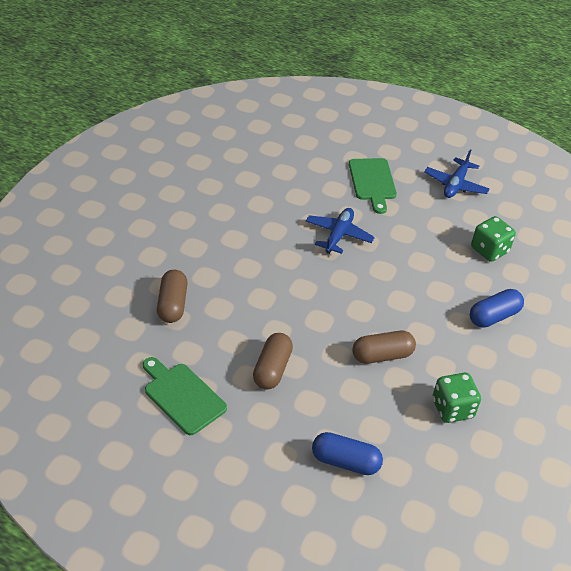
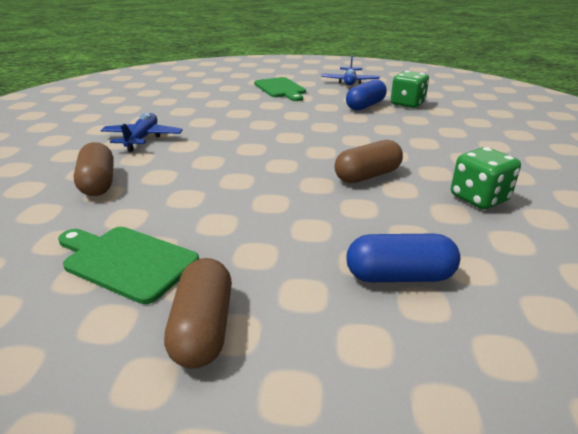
camera: 15 degrees left, 15 degrees down
(272, 369) = (246, 210): brown capsule -> brown capsule (203, 328)
(338, 235) = (268, 115): blue plane -> blue plane (142, 139)
(493, 316) = (449, 134): blue capsule -> blue capsule (365, 106)

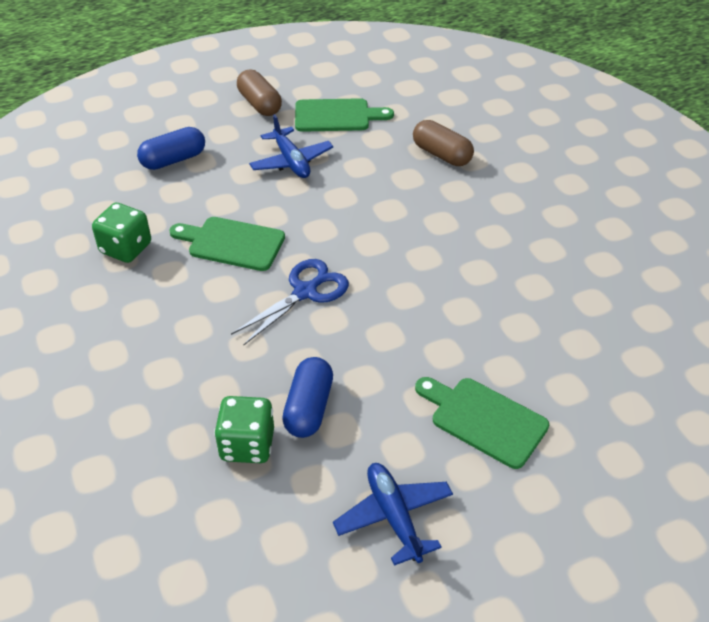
camera: 150 degrees right, 15 degrees up
(142, 139) = (494, 216): blue plane -> blue plane (291, 161)
(328, 139) = (305, 292): none -> blue scissors
(367, 176) = (232, 243): brown capsule -> green cutting board

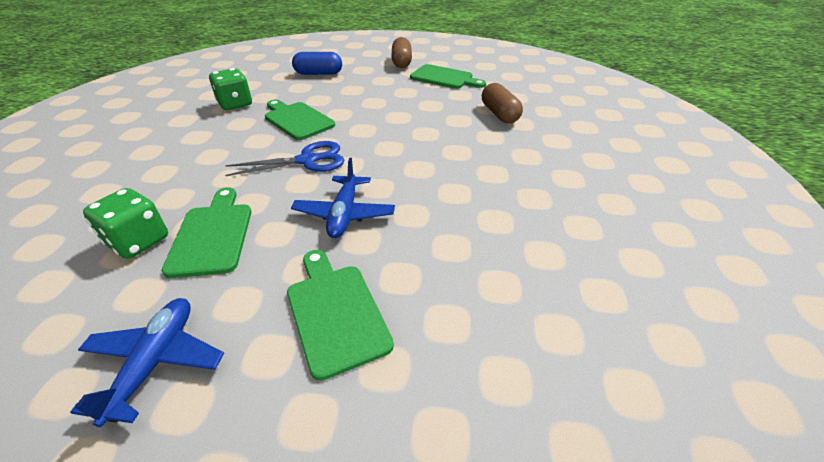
camera: 30 degrees right, 5 degrees down
(291, 161) = (387, 91): blue plane -> blue plane (344, 214)
(309, 408) = (212, 235): blue capsule -> green cutting board

